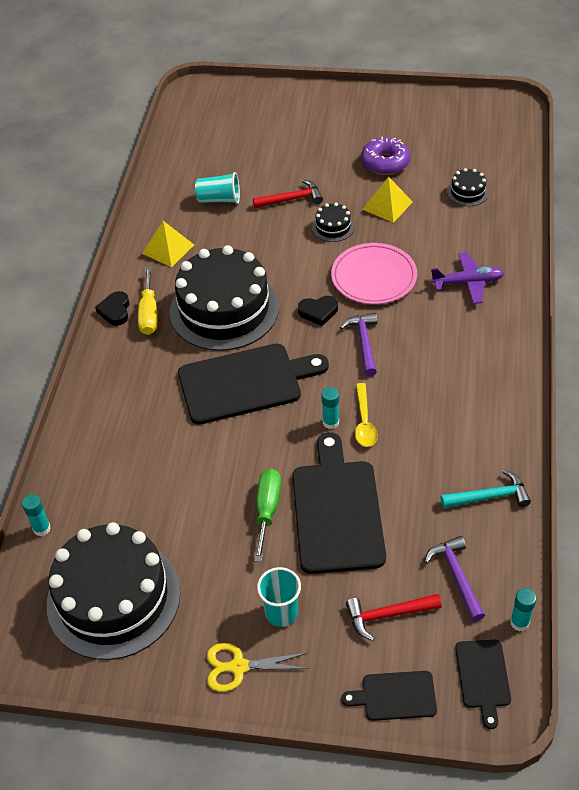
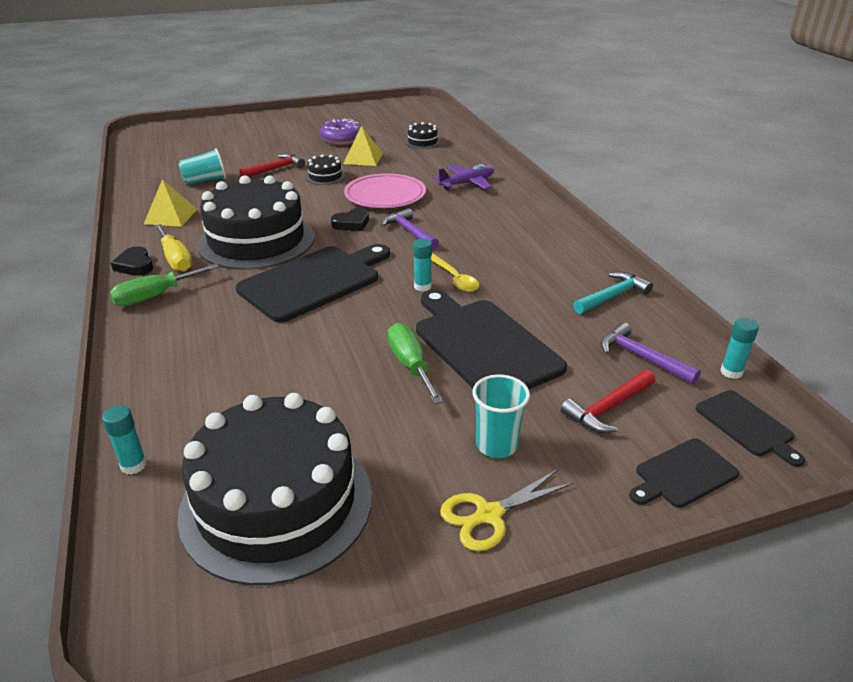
camera: 30 degrees left, 15 degrees down
(116, 357) = (155, 296): none -> green screwdriver

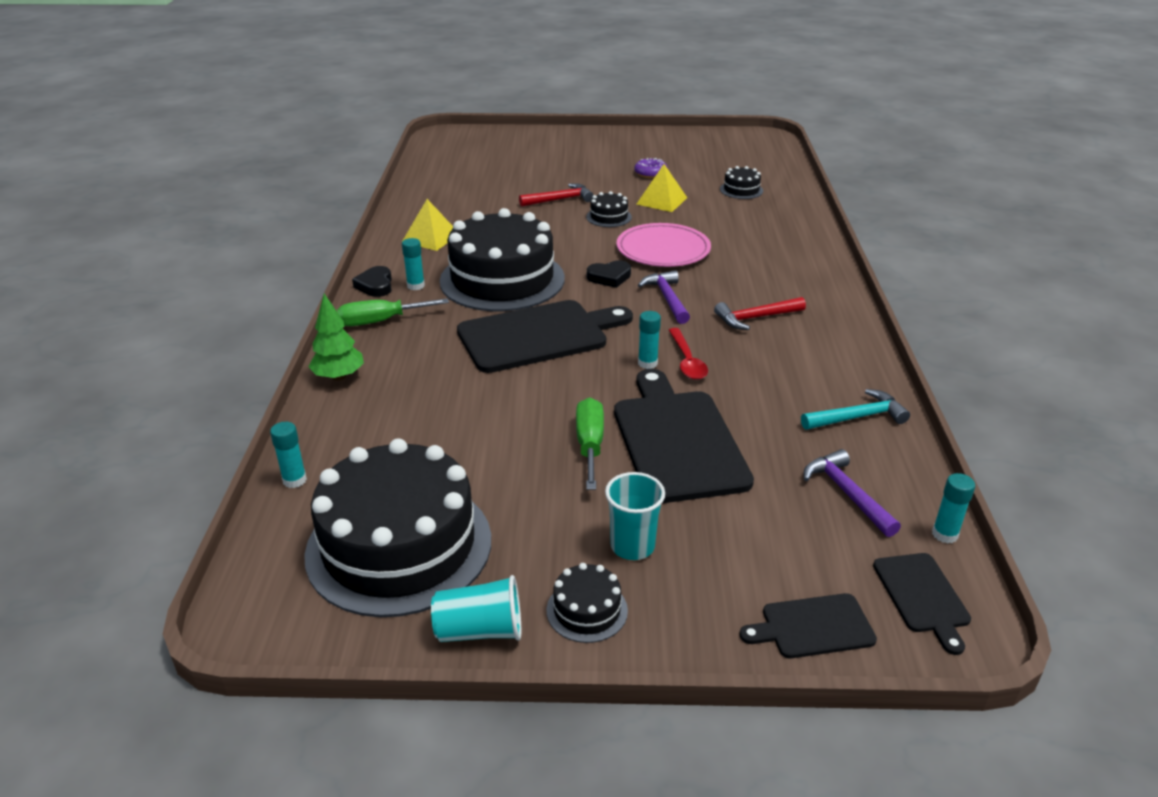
camera: 20 degrees right, 0 degrees up
(136, 354) = (339, 377): none -> green tree
(176, 259) = (416, 286): yellow screwdriver -> turquoise glue stick
(205, 180) = (482, 202): turquoise cup -> turquoise cup (480, 630)
(342, 139) = (650, 173): purple donut -> purple donut, size x0.65
(454, 278) = (687, 361): yellow spoon -> red spoon
(467, 183) = (765, 250): purple plane -> none
(489, 515) = (587, 610): yellow scissors -> black cake
(608, 408) = (773, 539): red hammer -> red hammer (756, 318)

